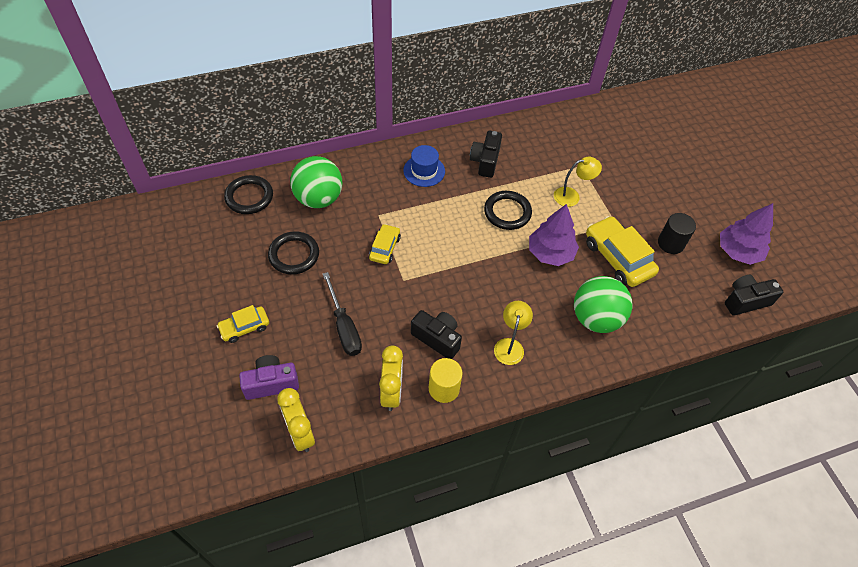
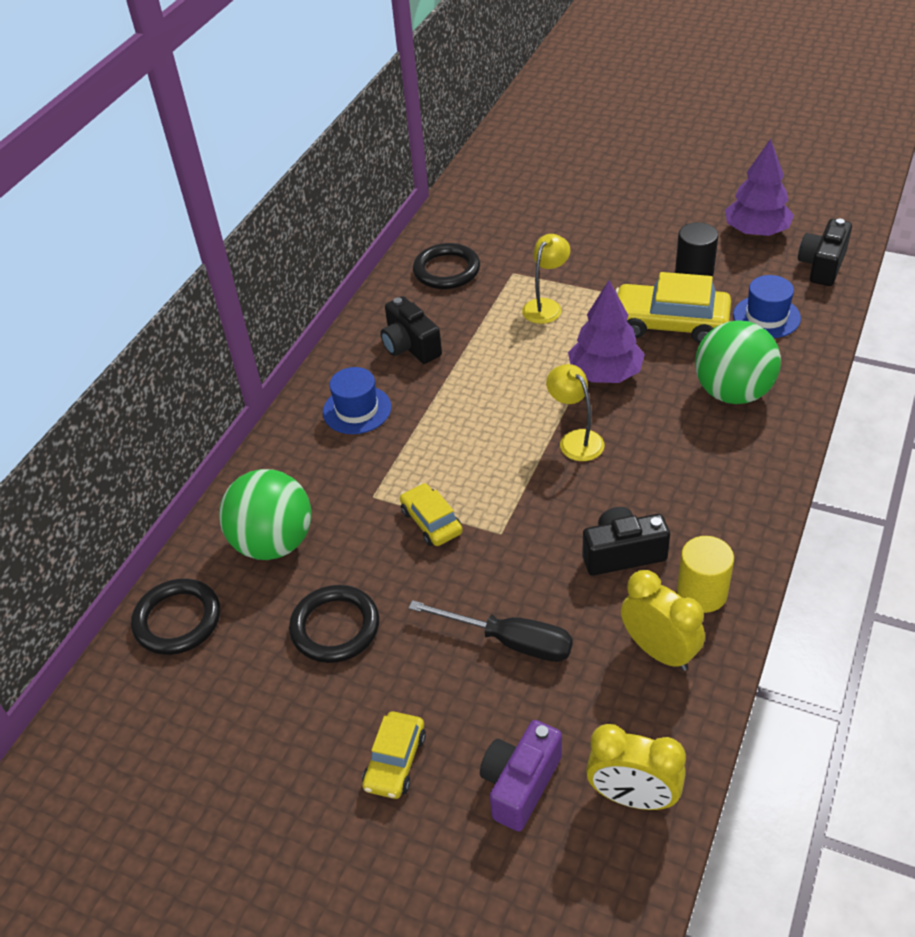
camera: 40 degrees left, 10 degrees down
(507, 212) = (507, 374): black ring -> black ring (446, 270)
(510, 345) = (698, 490): yellow lamp -> yellow lamp (575, 440)
(672, 299) = (766, 317): none -> blue hat

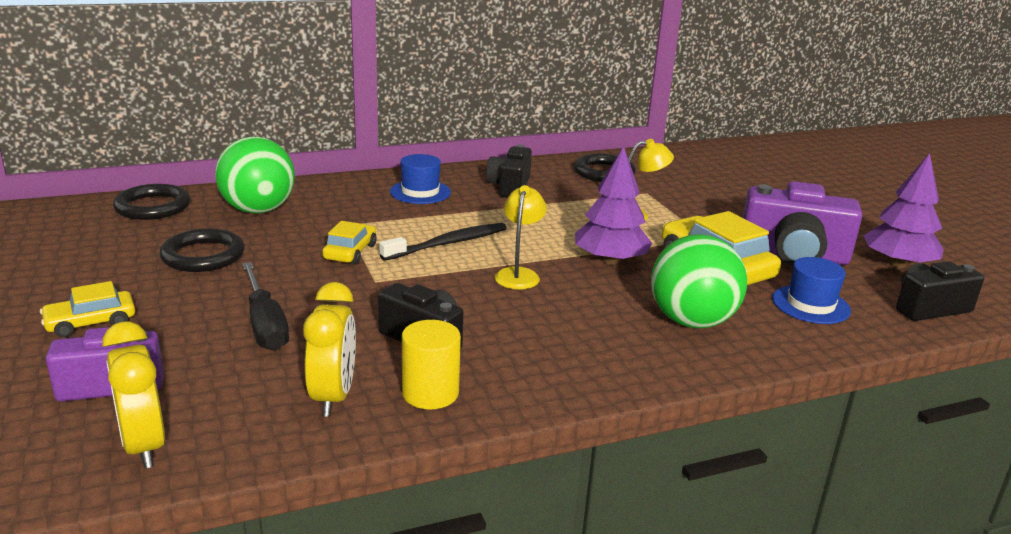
camera: 40 degrees right, 20 degrees down
(479, 450) = (448, 243): none -> black toothbrush
(694, 272) = (793, 255): black cylinder -> purple camera

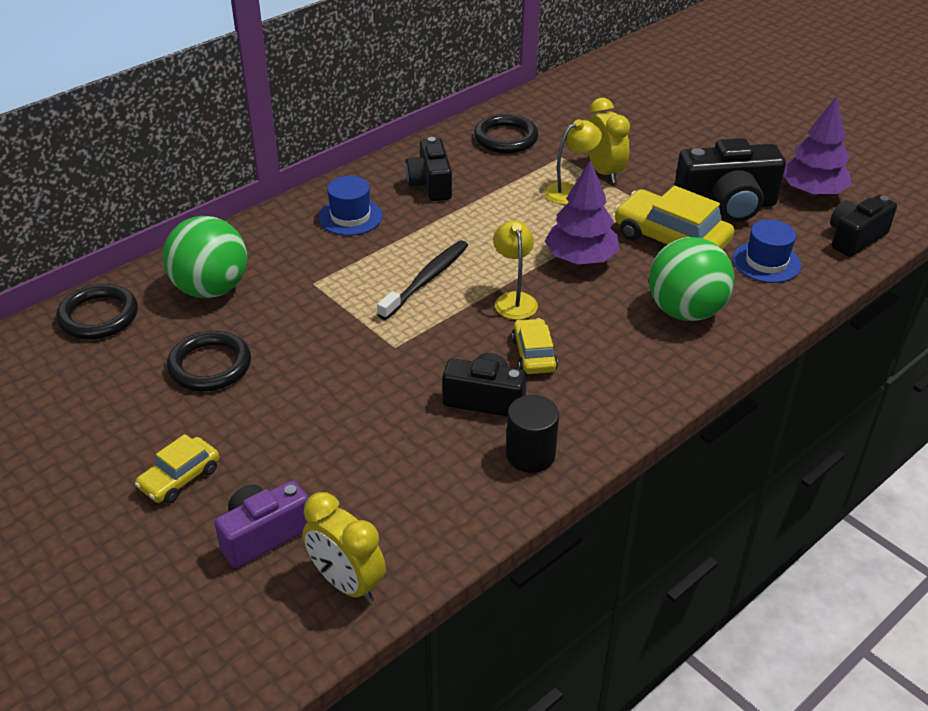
camera: 20 degrees left, 15 degrees up
(265, 324) = (338, 429): black screwdriver -> none
(333, 396) = (457, 484): yellow clock -> yellow clock (604, 172)
(350, 252) = (345, 318): yellow car -> yellow car (533, 354)
(430, 393) = (530, 455): yellow cylinder -> black cylinder
(793, 255) = (726, 206): purple camera -> black camera

